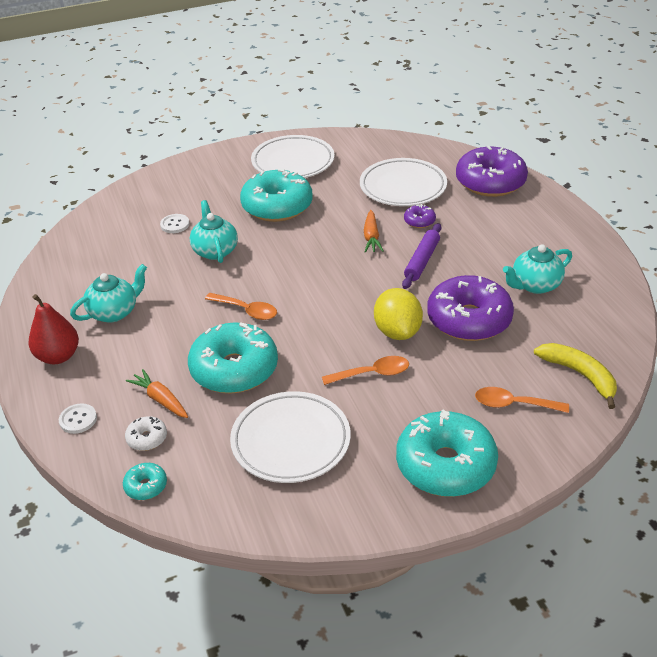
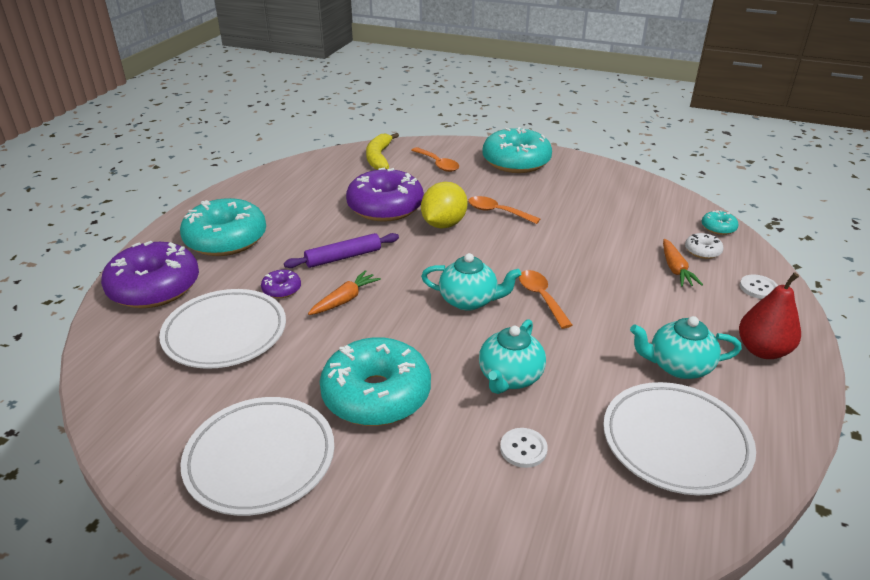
camera: 140 degrees left, 5 degrees down
(234, 369) = (596, 260): turquoise donut -> turquoise donut (226, 239)
(291, 441) = (596, 206): white plate -> white plate (675, 442)
(535, 285) = (305, 202): turquoise teapot -> turquoise teapot (469, 301)

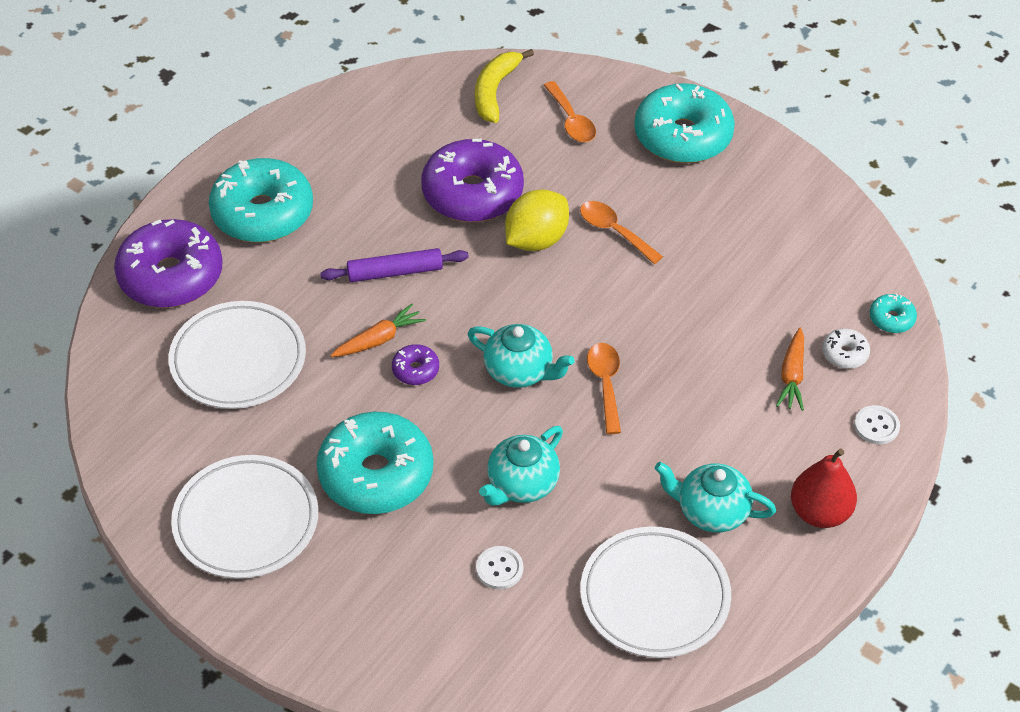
camera: 15 degrees right, 15 degrees up
(282, 289) = (311, 309): purple donut -> purple donut (415, 370)

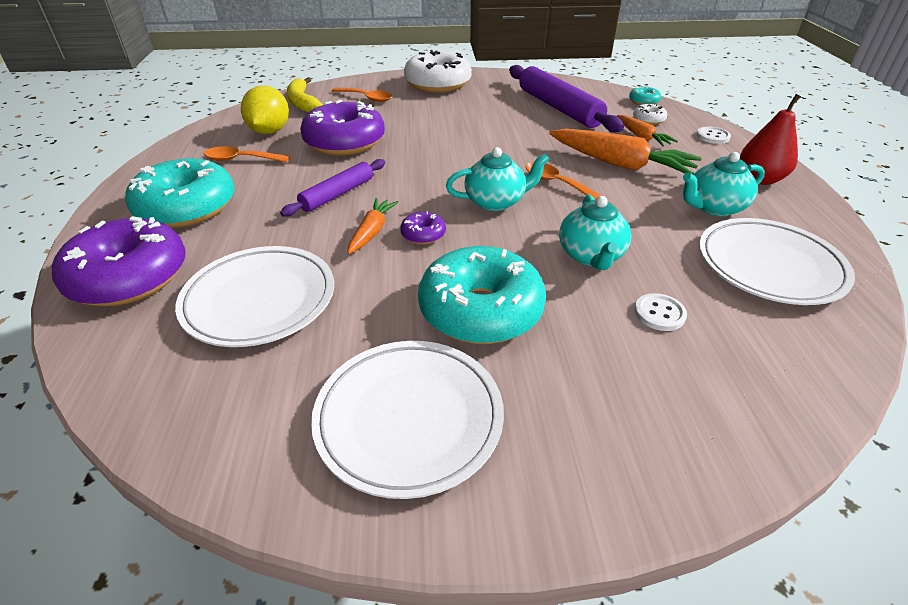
camera: 40 degrees left, 10 degrees down
(536, 240) = (415, 145): yellow lemon -> yellow lemon (270, 131)
(614, 231) = (456, 125): orange spoon -> orange spoon (241, 159)
(683, 136) = (438, 84): turquoise donut -> white donut
(706, 399) = (620, 164): none -> orange carrot
(768, 269) = (559, 108): none -> purple rolling pin

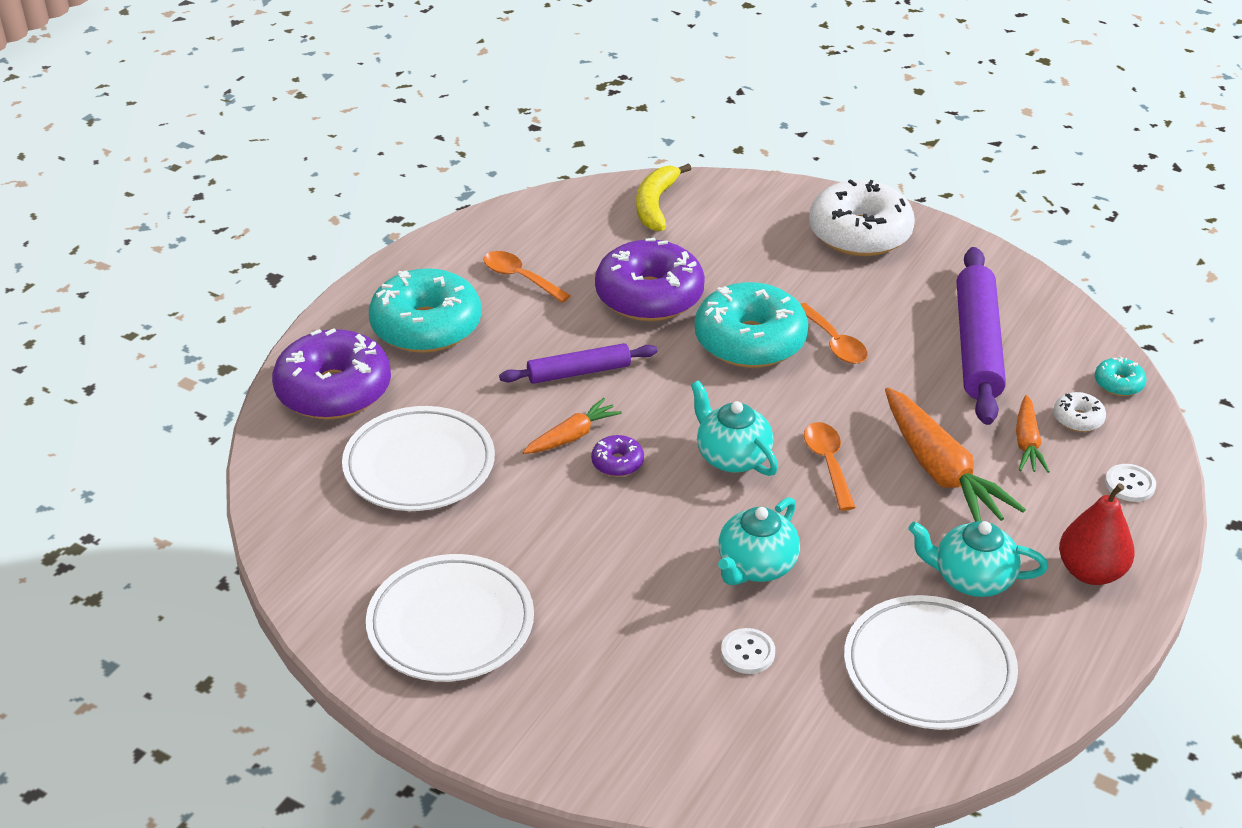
camera: 35 degrees right, 0 degrees up
(270, 131) = (581, 243): yellow lemon -> none
(366, 98) = (740, 226): orange spoon -> orange spoon (834, 343)
(480, 310) = (591, 567): turquoise donut -> turquoise donut (750, 341)
(496, 202) = (732, 457): turquoise teapot -> turquoise teapot turned 150 degrees counterclockwise

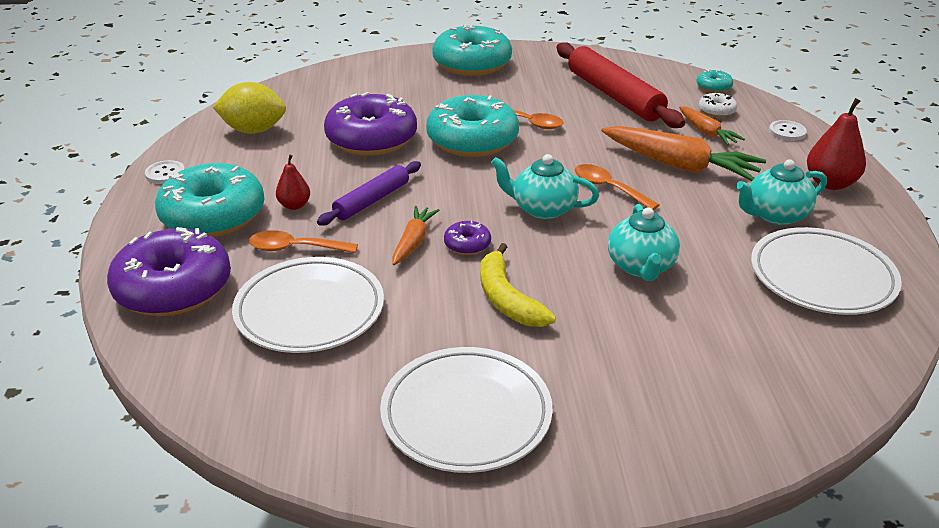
camera: 35 degrees left, 5 degrees down
(505, 346) = (294, 205): none -> red pear
(520, 278) = (259, 160): orange spoon -> orange spoon (295, 248)
(546, 237) = (253, 130): none -> yellow lemon
(655, 205) = (316, 89): yellow banana -> yellow banana (507, 299)
(747, 652) = (705, 323): white button -> white button (165, 174)
(859, 233) = (472, 64): white donut -> turquoise donut
(977, 346) = (614, 96): purple rolling pin -> red rolling pin

